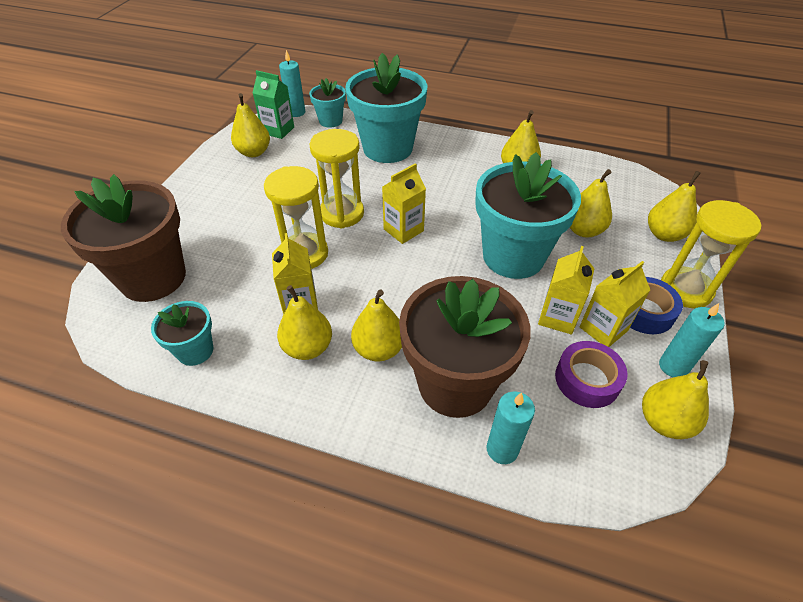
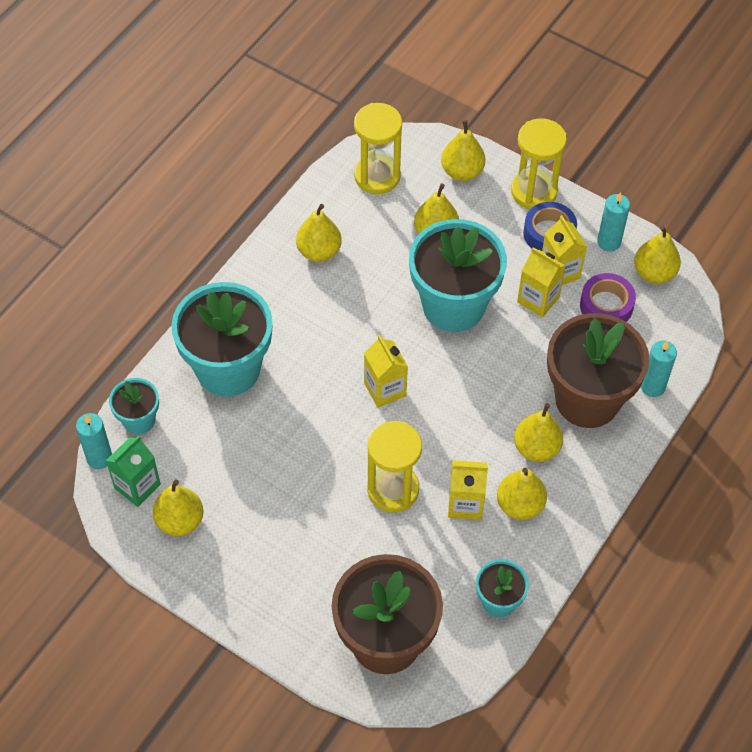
camera: 75 degrees left, 10 degrees up
(342, 213) = (338, 442): yellow hourglass -> yellow hourglass (377, 176)

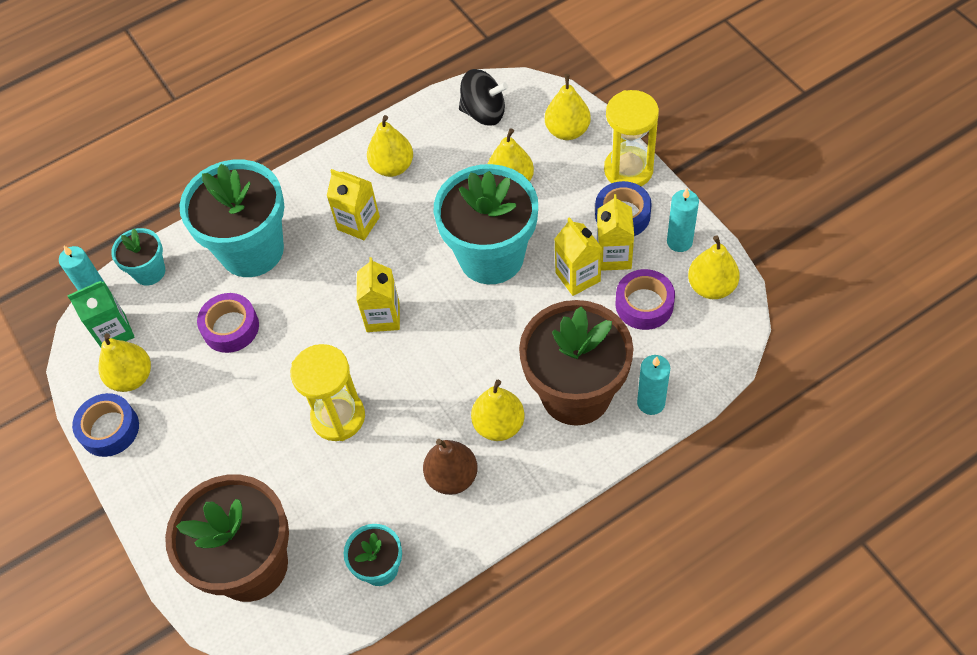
camera: 30 degrees right, 0 degrees up
(186, 573) = (109, 429): none -> blue tape
(248, 445) = (230, 327): none -> purple tape
(377, 176) = (484, 113): yellow hourglass -> black spinning top
(465, 504) = (399, 456): yellow carton -> yellow carton (358, 223)
(520, 505) = (452, 477): yellow pear -> brown pear

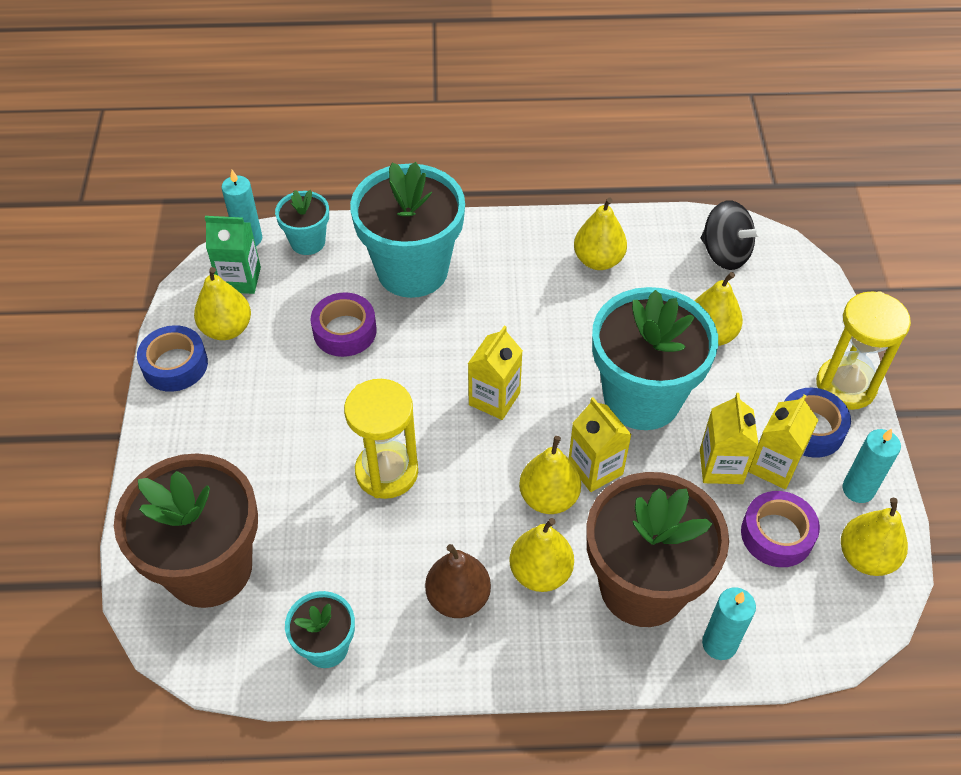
camera: 25 degrees right, 5 degrees down
(358, 223) = (529, 297): yellow carton -> yellow carton (595, 468)
(567, 131) = (802, 313): yellow pear -> yellow pear (549, 498)

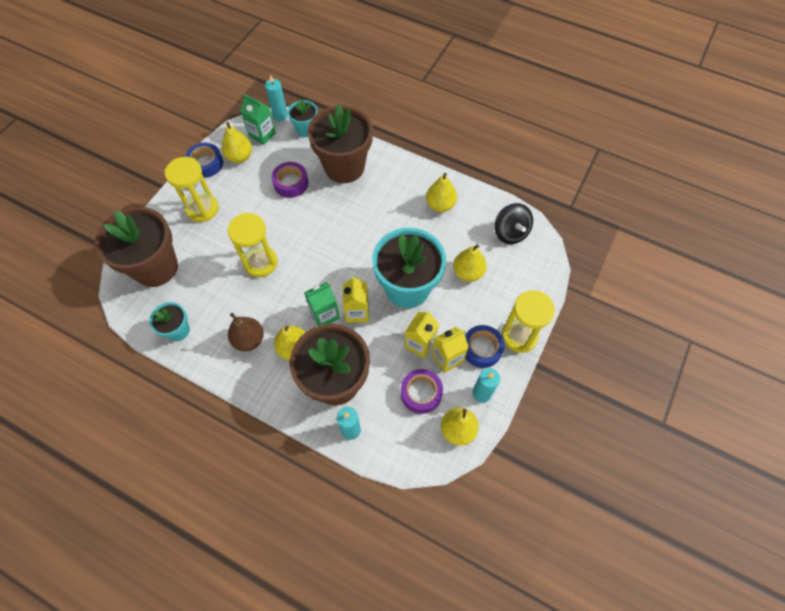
camera: 30 degrees right, 10 degrees up
(222, 437) = (202, 209): none -> yellow hourglass
(412, 270) = (344, 167): turquoise flower pot -> brown flower pot
(494, 399) = (335, 252): yellow carton -> none
(549, 498) = (324, 314): yellow pear -> green carton

